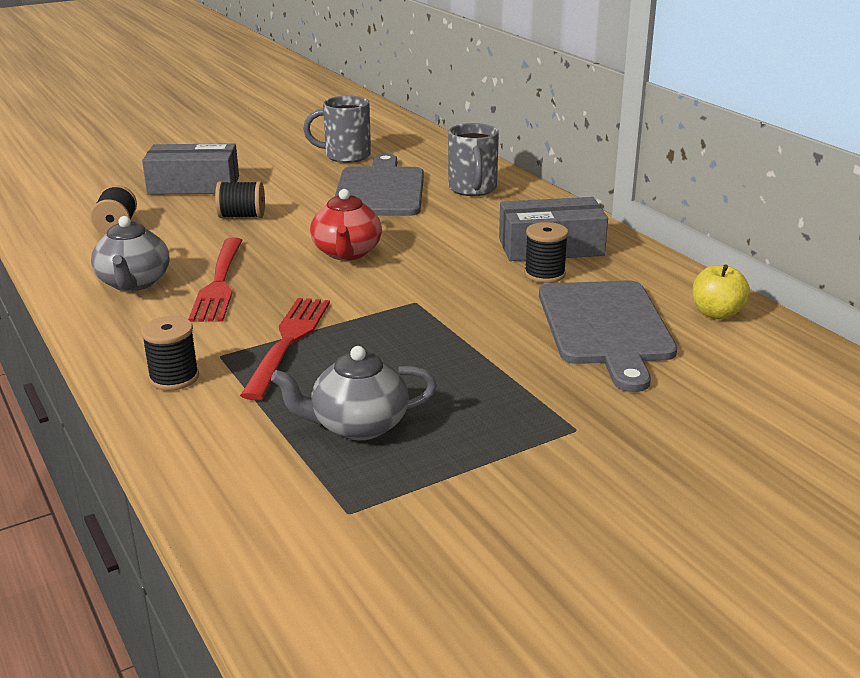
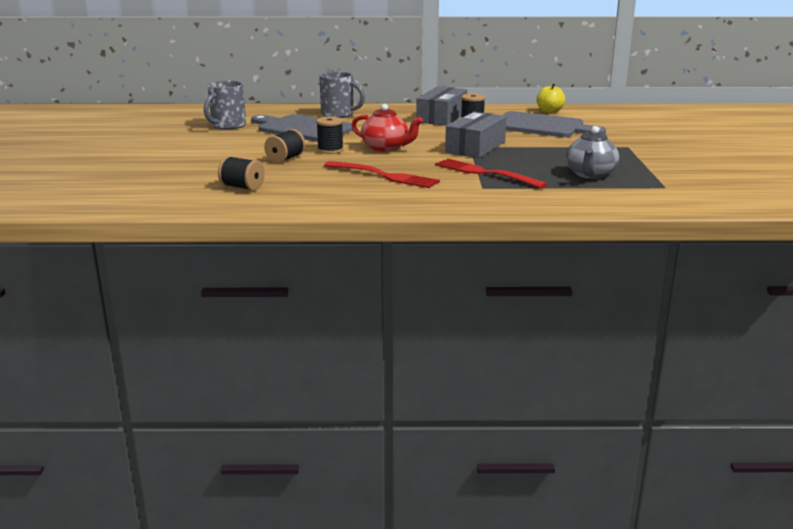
camera: 60 degrees left, 5 degrees down
(134, 283) = (351, 193): grey teapot -> none
(174, 378) = (499, 198): black spool -> black spool (330, 150)
(194, 185) = (202, 162): grey box -> grey box (475, 147)

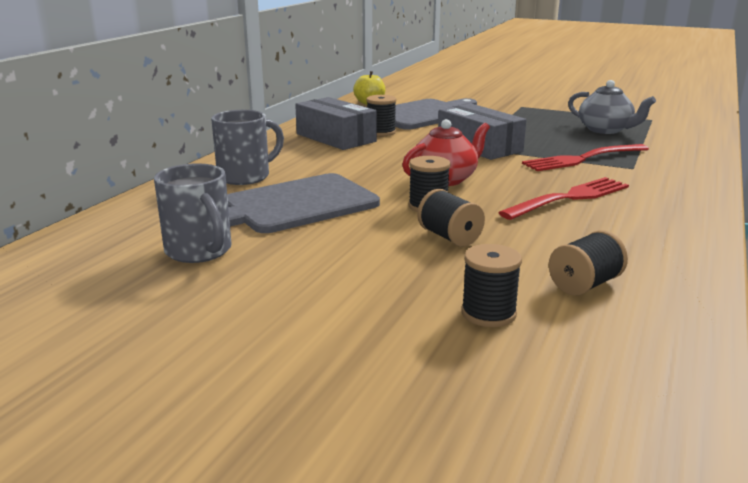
camera: 65 degrees left, 0 degrees up
(195, 174) = (488, 313): none -> black spool

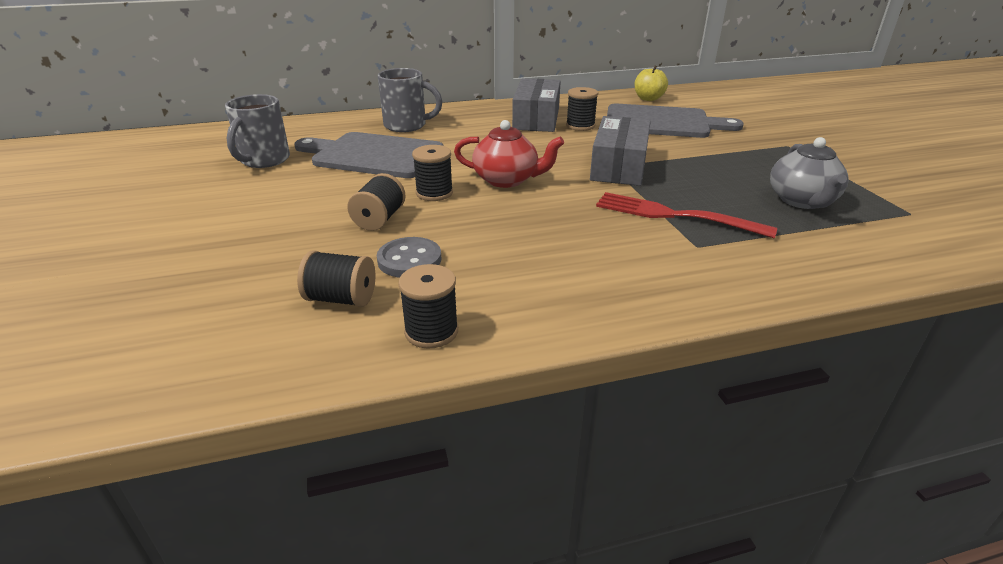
camera: 50 degrees right, 10 degrees up
(488, 313) = (248, 275): black spool -> black spool (431, 331)
(545, 245) = (409, 260): none -> grey button
(569, 198) = (545, 239): red fork -> none

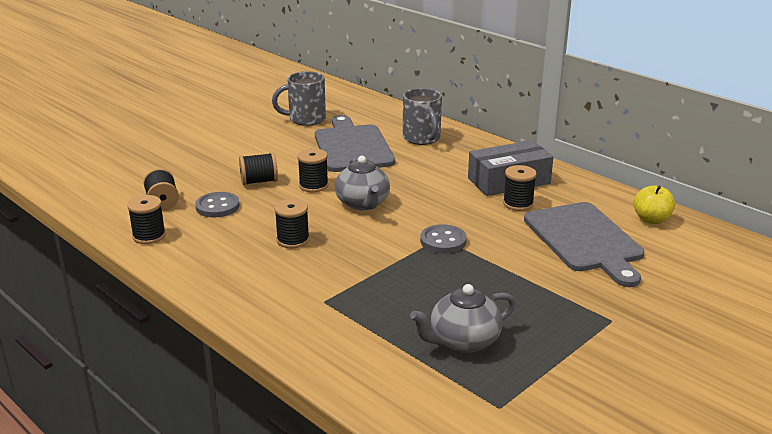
camera: 60 degrees right, 5 degrees down
(507, 180) = (363, 204): red teapot -> grey teapot
(549, 232) = (293, 240): none -> black spool
(619, 166) = (443, 241): grey box -> grey button
(674, 215) = (368, 283): red fork -> none

